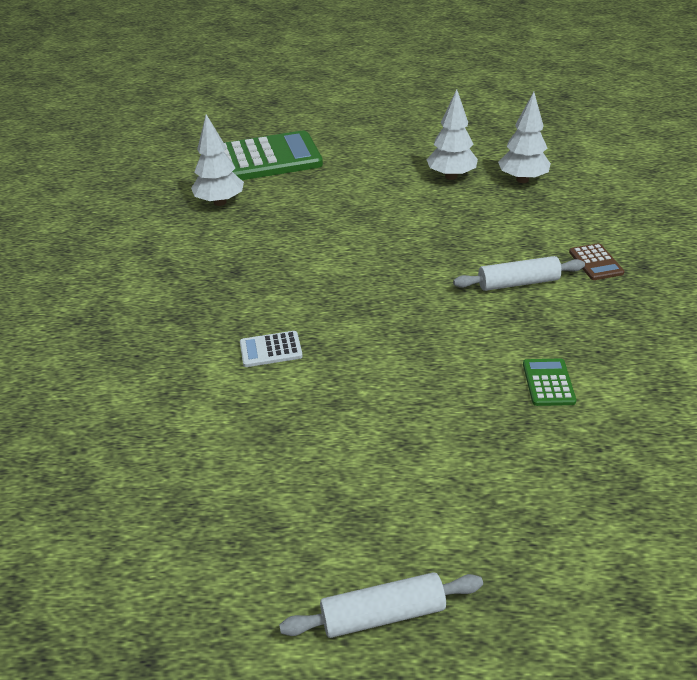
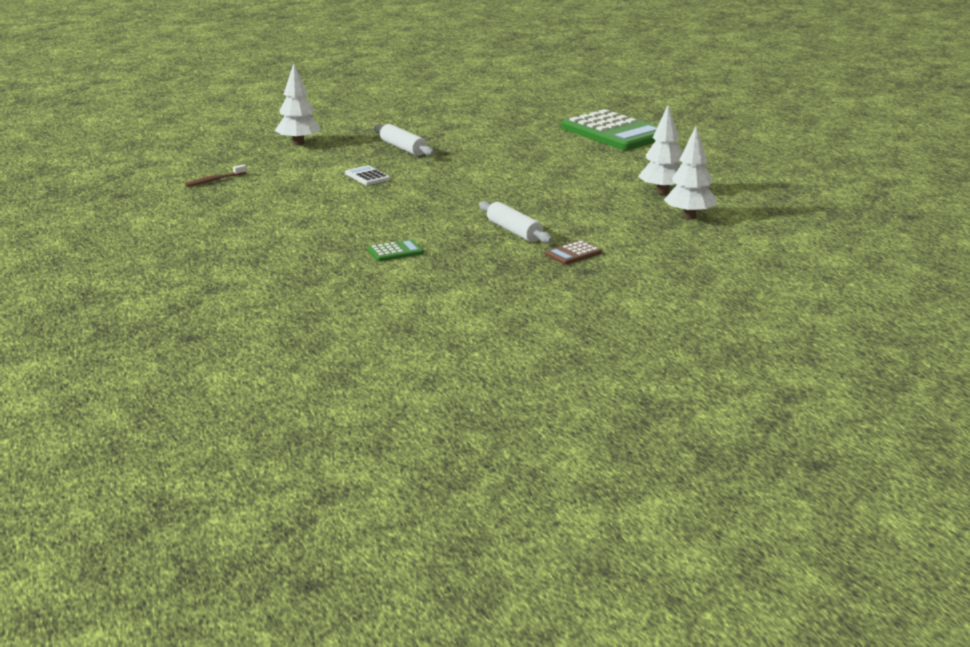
camera: 65 degrees right, 15 degrees down
(170, 512) = (214, 180): none -> brown toothbrush
(220, 202) = (531, 132): white tree -> white tree (298, 143)
(383, 614) = (171, 234): white rolling pin -> white rolling pin (403, 148)

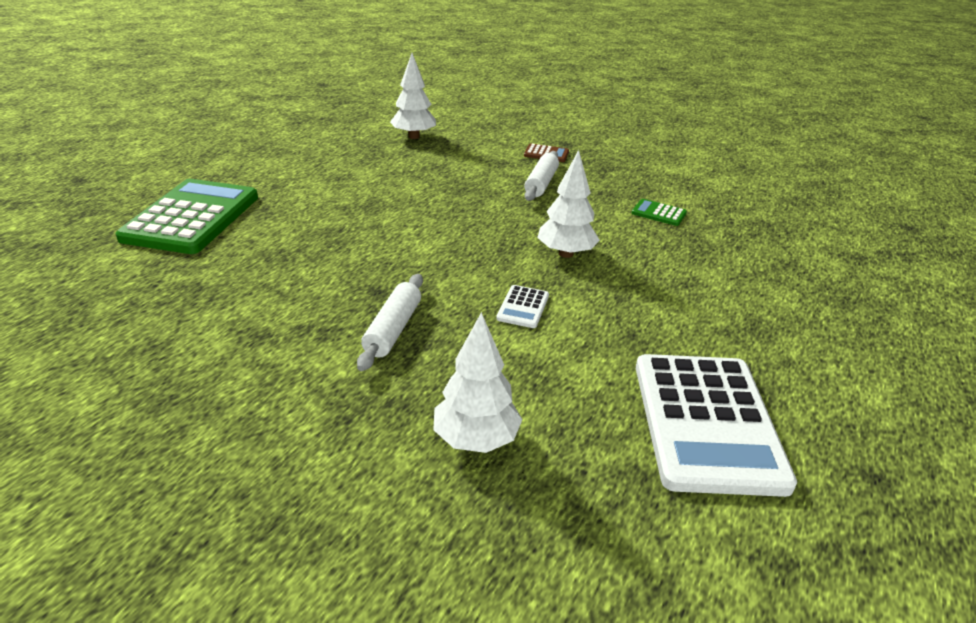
camera: 130 degrees left, 10 degrees up
(214, 180) = (706, 422): brown toothbrush -> white calculator
(662, 192) = (368, 155): white tree -> white tree (566, 253)

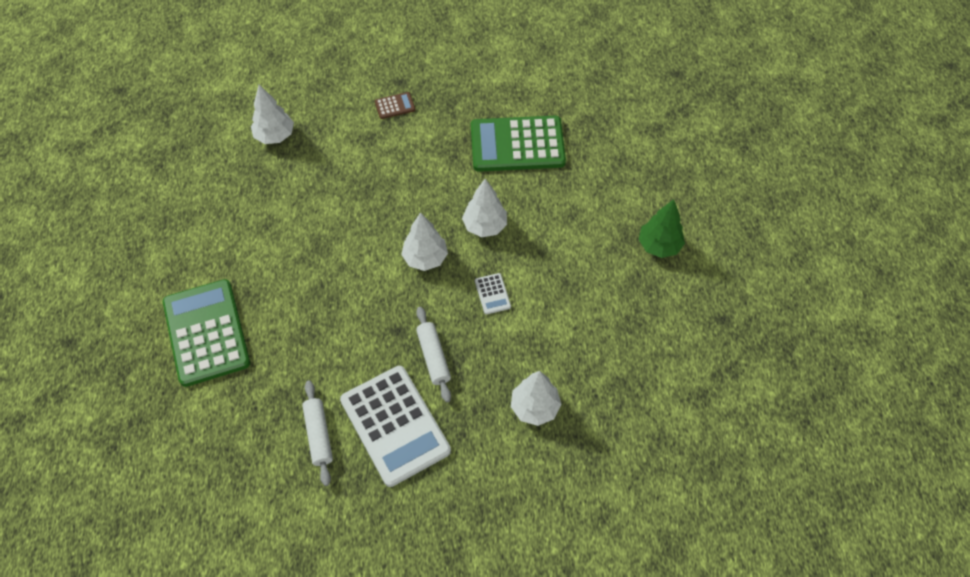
camera: 30 degrees left, 25 degrees up
(471, 251) = (425, 258): none -> white tree
(541, 183) = (417, 150): white rolling pin -> white rolling pin (318, 435)
(658, 213) = (517, 144): green calculator -> green calculator, size x2.44
(706, 422) = (635, 328): white calculator -> white calculator (395, 425)
(801, 354) = (659, 246): none -> green tree

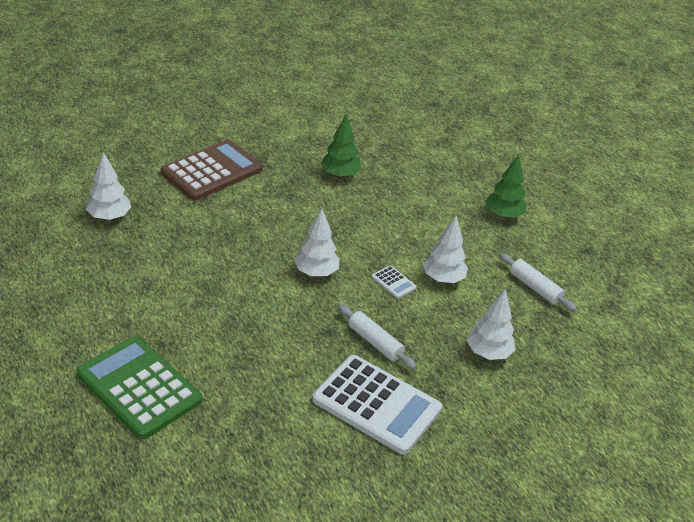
camera: 30 degrees left, 20 degrees down
(318, 435) = (309, 435): white rolling pin -> white rolling pin (535, 288)
(395, 106) = (212, 171): brown calculator -> brown calculator, size x2.44
(485, 226) = (352, 236): white tree -> white tree (443, 278)
(517, 144) = (340, 175): green calculator -> green tree

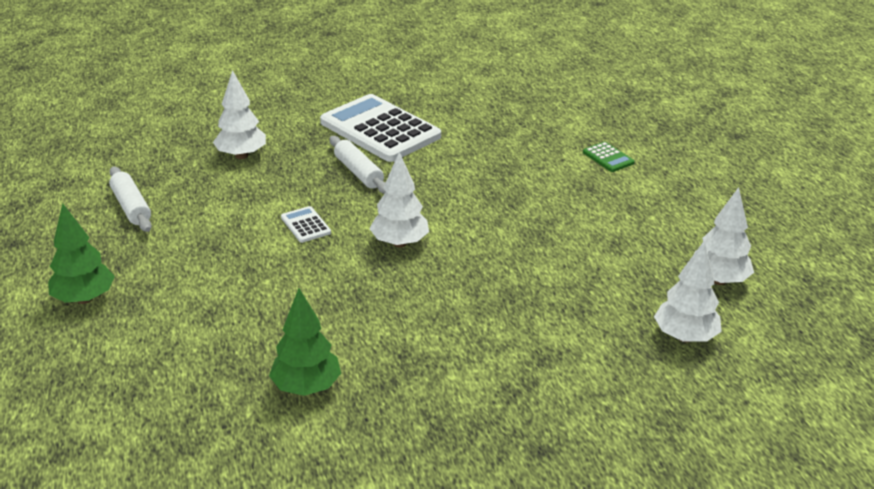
camera: 165 degrees left, 5 degrees down
(139, 387) = (608, 158): green calculator -> green calculator, size x0.41
(212, 171) = (529, 409): brown calculator -> none
(443, 278) = (240, 225): white tree -> white tree (718, 280)

